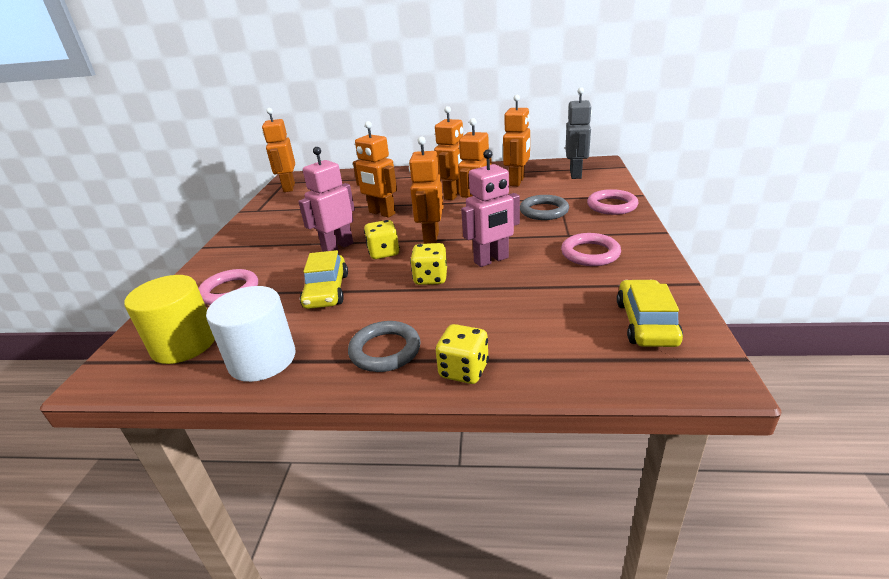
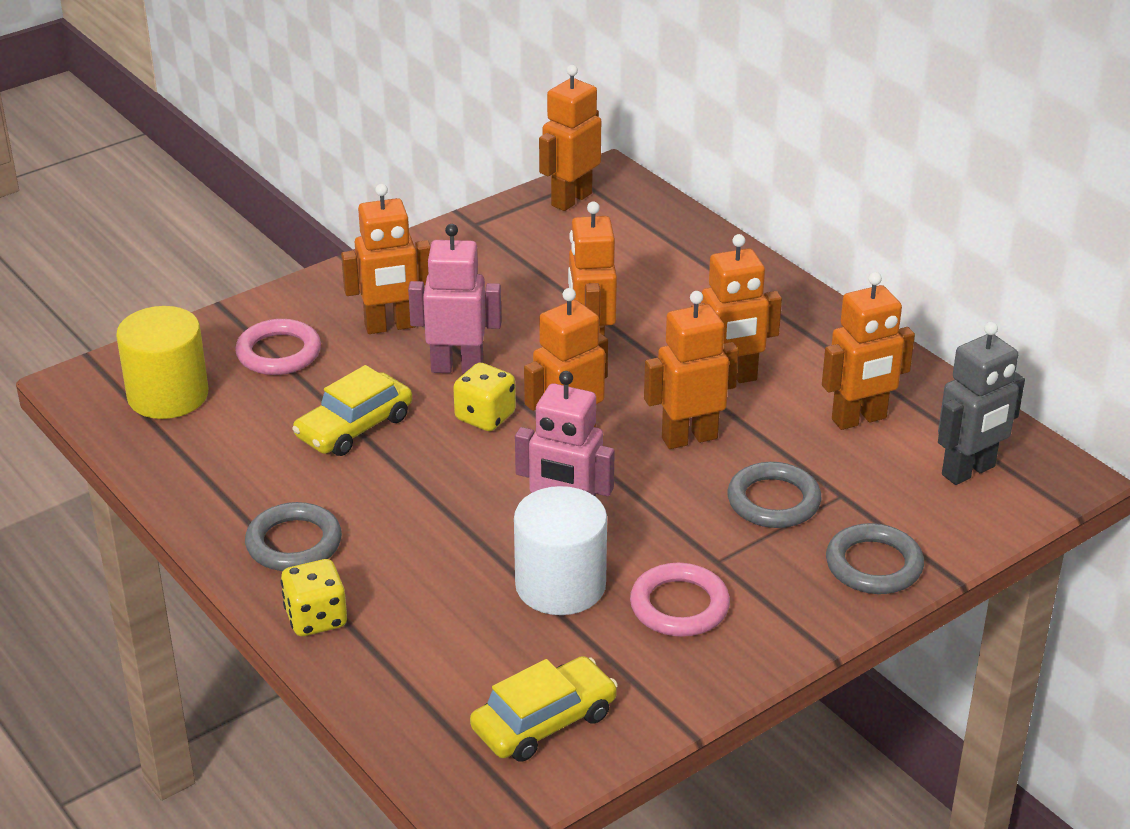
camera: 45 degrees right, 5 degrees up
(262, 359) = (198, 467): white cylinder -> white cylinder (560, 585)
(277, 253) = (390, 326): none -> orange robot
(430, 278) = (466, 494): yellow dice -> none
(612, 206) = (874, 565): pink ring -> grey ring

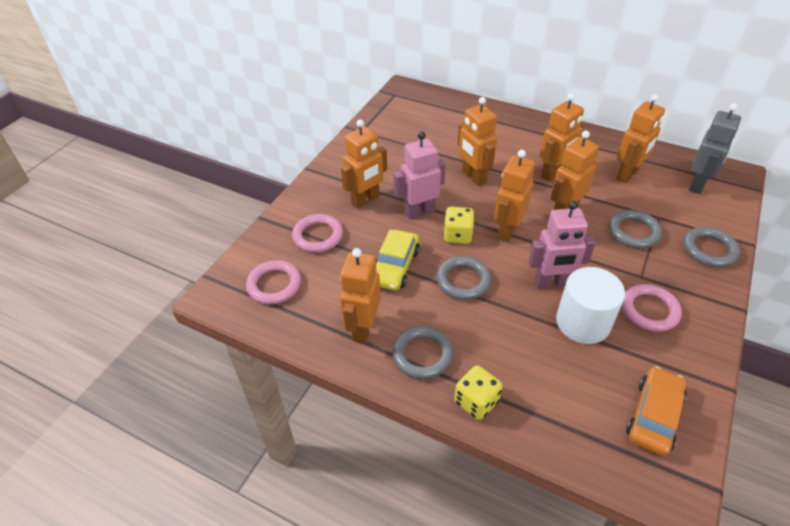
camera: 25 degrees left, 10 degrees up
(168, 395) = (274, 285): yellow cylinder -> pink ring
(436, 476) = (463, 280): none -> grey ring
(544, 721) = (654, 416): yellow car -> orange car
(571, 199) = (397, 105): orange robot -> orange robot (363, 328)

